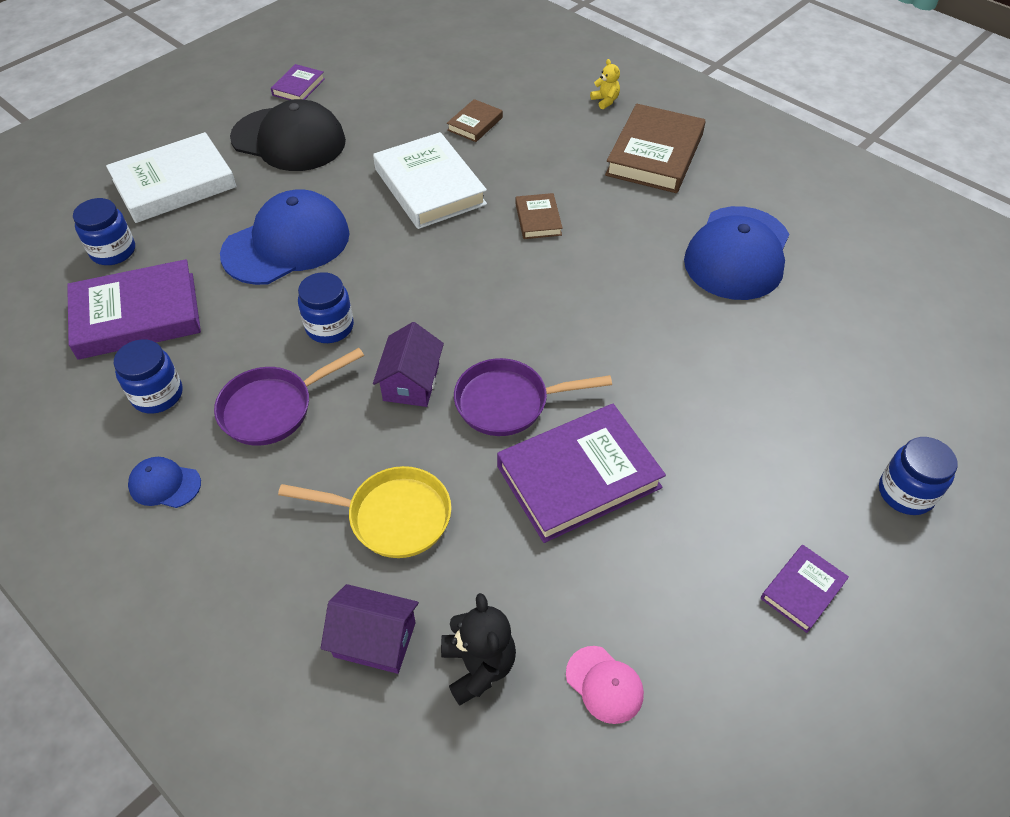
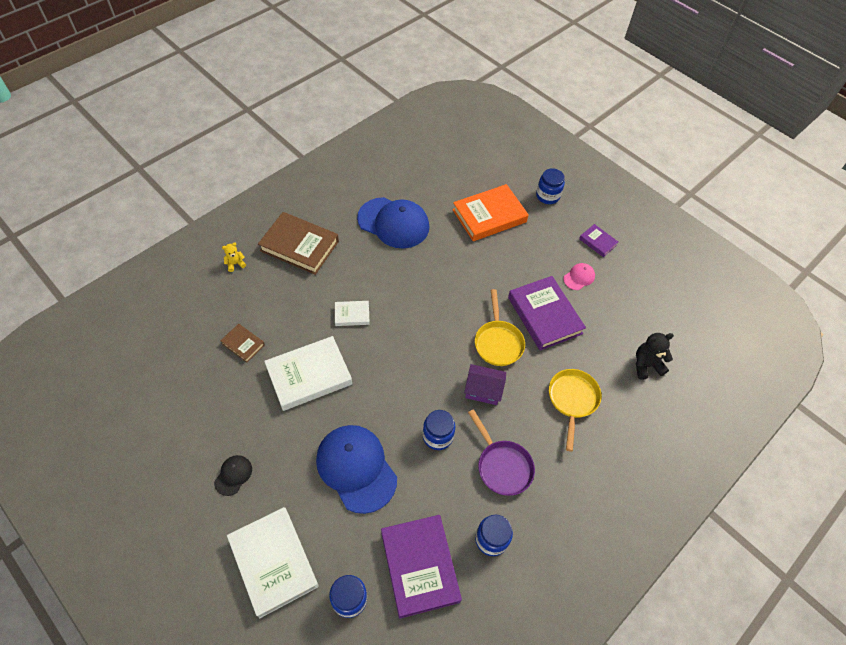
camera: 90 degrees left, 5 degrees up
(164, 484) = (558, 523): blue cap -> none
(289, 140) = (233, 475): black cap -> black cap, size x0.45
(298, 87) = (160, 472): purple book -> none
(374, 639) = (639, 408): purple house -> none
(508, 402) = (498, 342): purple pan -> yellow pan
(538, 219) = (352, 315): brown book -> white book
(604, 684) = (648, 318): pink cap -> pink cap (579, 277)
(805, 388) = (489, 216): none -> orange book

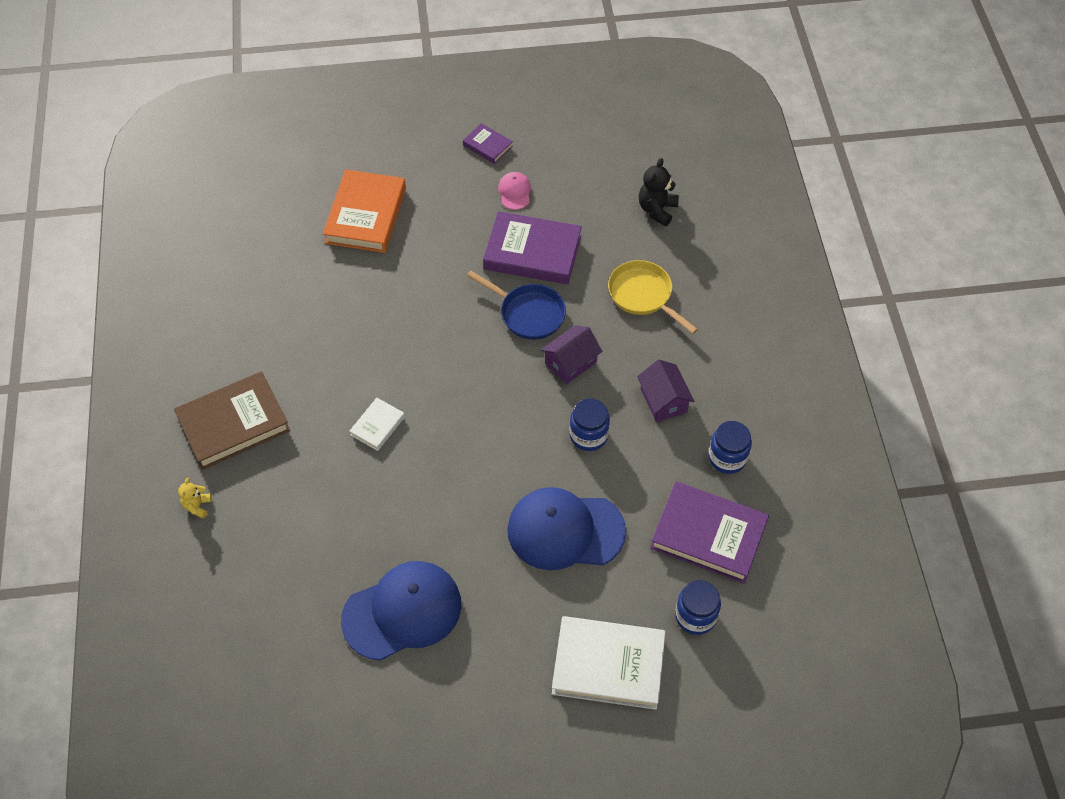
camera: 50 degrees left, 0 degrees up
(233, 475) = (481, 653): black cap -> none
(243, 344) = (321, 557): brown book -> none
(309, 375) = (419, 513): white book -> none
(393, 223) = (289, 310): blue cap -> blue cap (402, 611)
(498, 342) = (528, 313): yellow pan -> blue pan
(502, 466) = (663, 400): purple pan -> purple house
(547, 196) = (390, 146): blue jar -> none
(597, 242) = (487, 146): purple book -> purple book turned 45 degrees clockwise

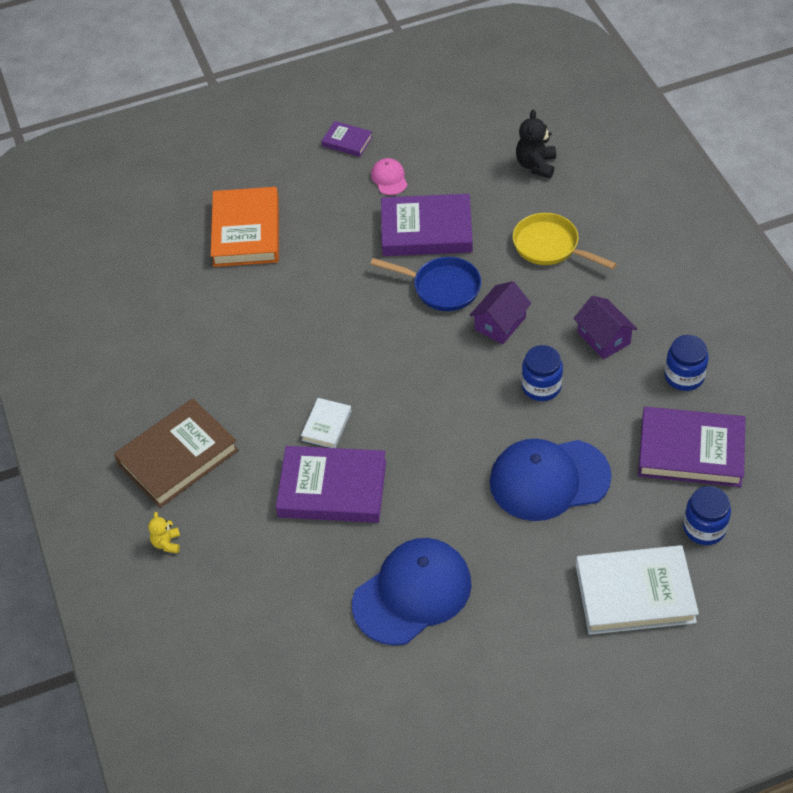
camera: 10 degrees left, 5 degrees down
(362, 490) = (332, 489): none -> purple book

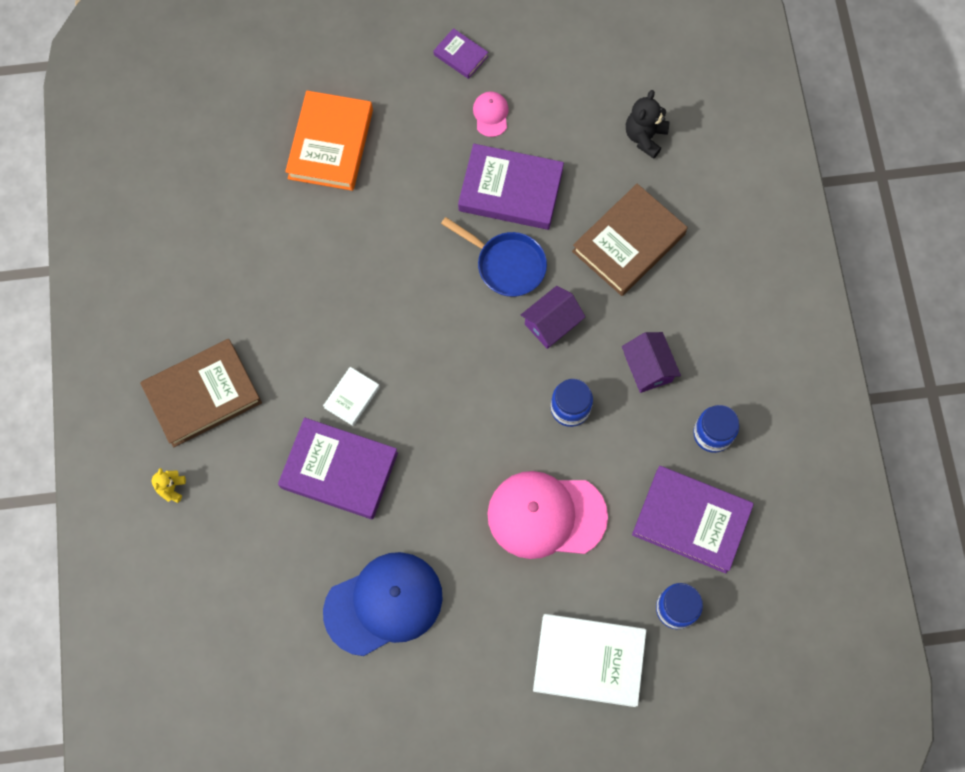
camera: 10 degrees right, 20 degrees up
(549, 479) = (546, 515): blue cap -> pink cap
(550, 246) = (628, 243): yellow pan -> brown book

